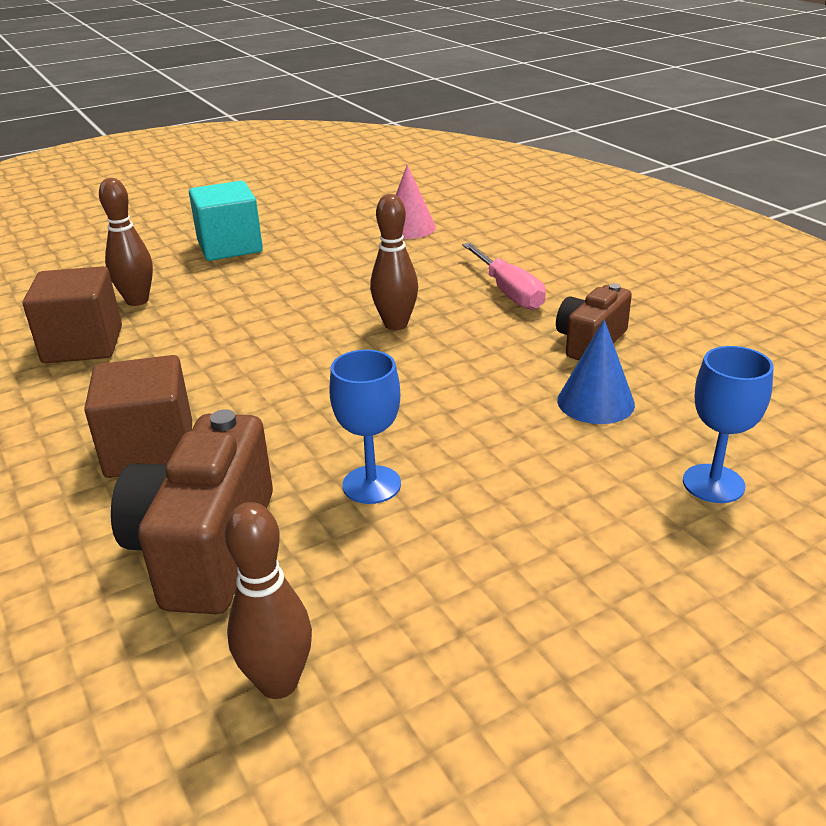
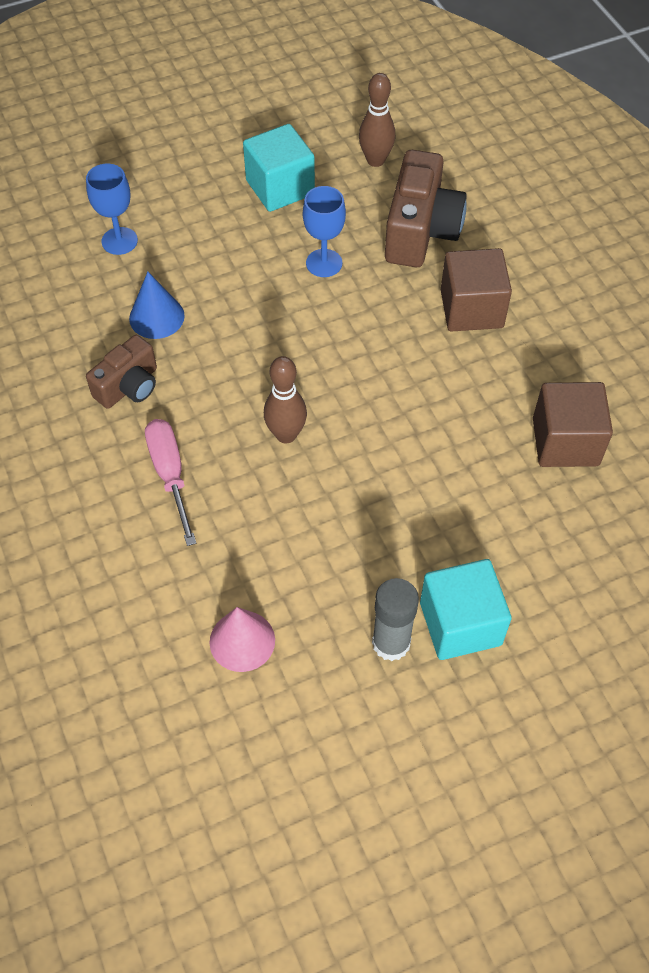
camera: 175 degrees left, 25 degrees up
(137, 301) = (537, 512): brown bowling pin -> none
(289, 236) = (391, 643): none -> grey glue stick
(472, 600) = (280, 187): none -> turquoise cube

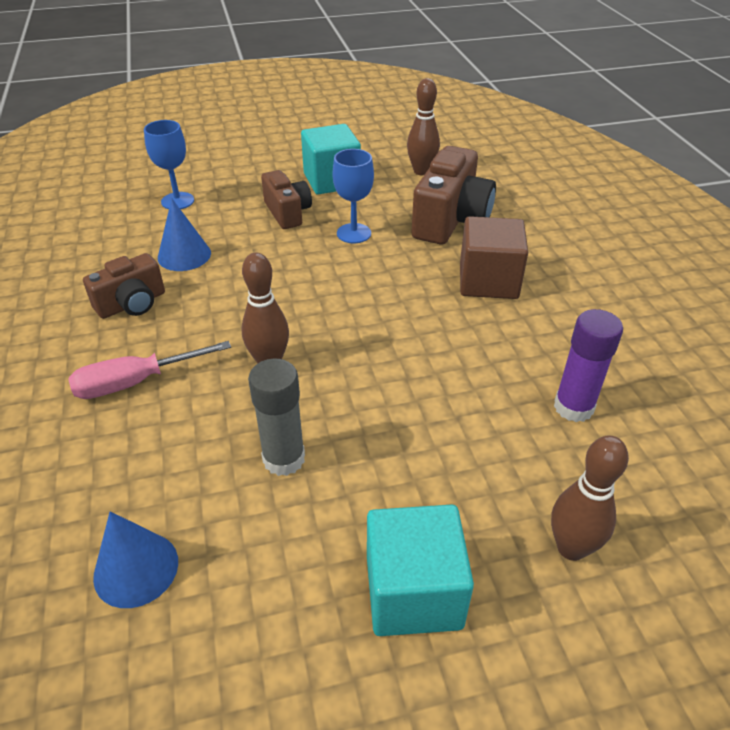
camera: 10 degrees right, 15 degrees down
(170, 474) = (135, 382): pink screwdriver -> pink screwdriver turned 105 degrees counterclockwise
(242, 641) = (136, 569): pink cone -> blue cone
(246, 243) = (287, 213): none -> brown camera
(391, 643) = (318, 602): grey glue stick -> grey glue stick (284, 459)
(565, 442) = (573, 407): brown cube -> purple glue stick
(574, 570) = (571, 548): none -> brown bowling pin

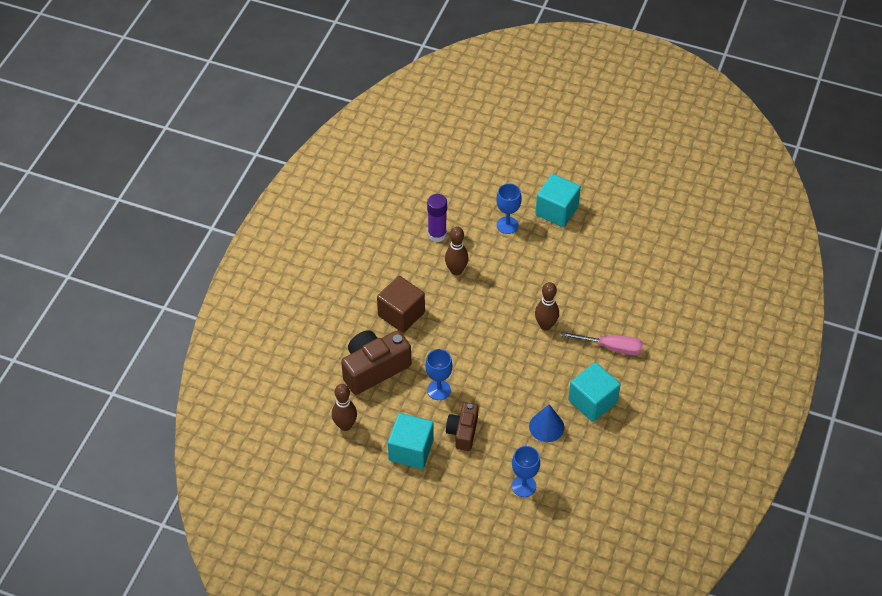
camera: 145 degrees left, 10 degrees up
(132, 304) = (592, 401): brown camera -> turquoise cube
(136, 569) = (643, 265): blue cone -> none
(284, 459) = (569, 277): grey glue stick -> none
(480, 495) = (507, 225): none -> blue goblet
(571, 548) = (494, 194): brown bowling pin -> brown bowling pin (456, 270)

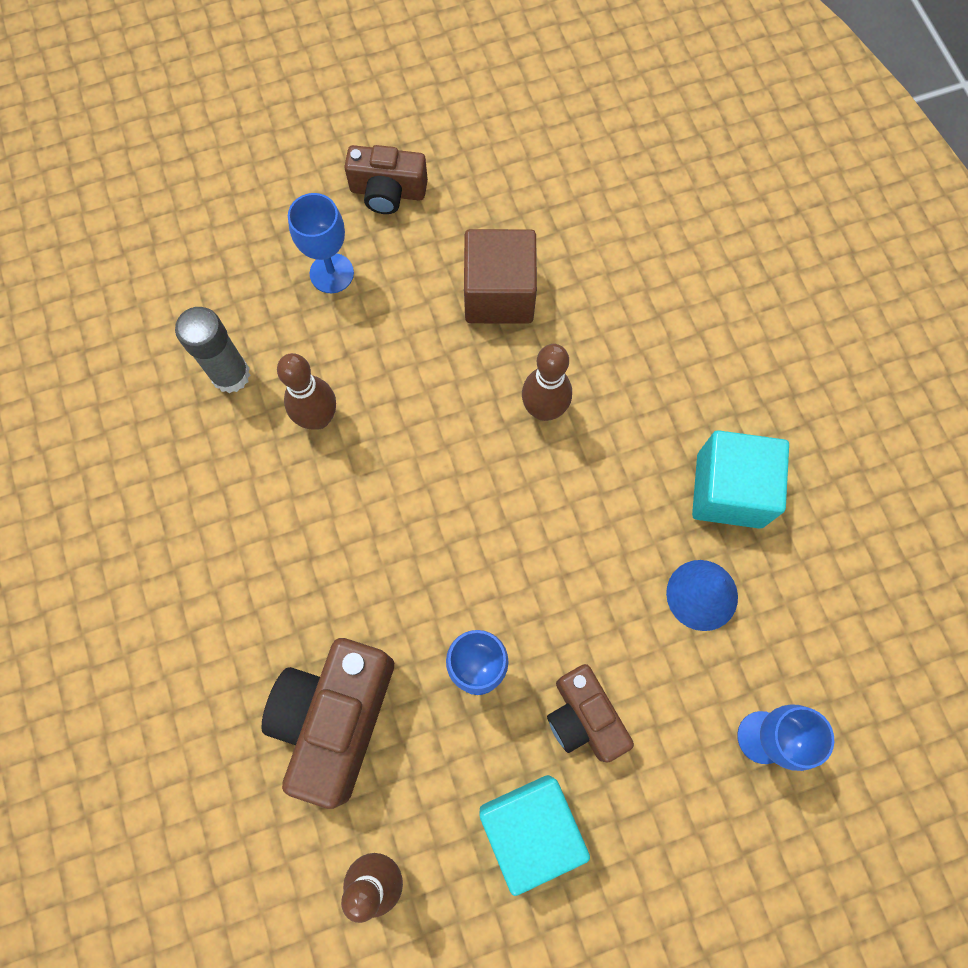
camera: 40 degrees left, 20 degrees up
(401, 314) = (294, 573): brown cube -> brown cube (499, 294)
(437, 234) = (231, 375): purple glue stick -> grey glue stick
(556, 211) = (388, 192): turquoise cube -> brown camera
(611, 347) = (674, 371): pink screwdriver -> none

